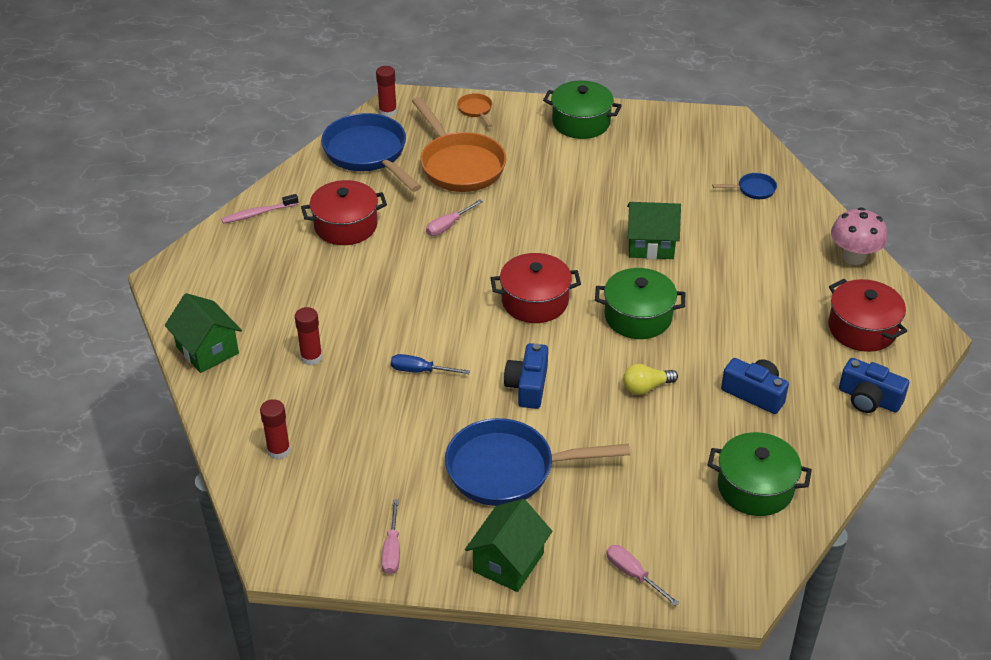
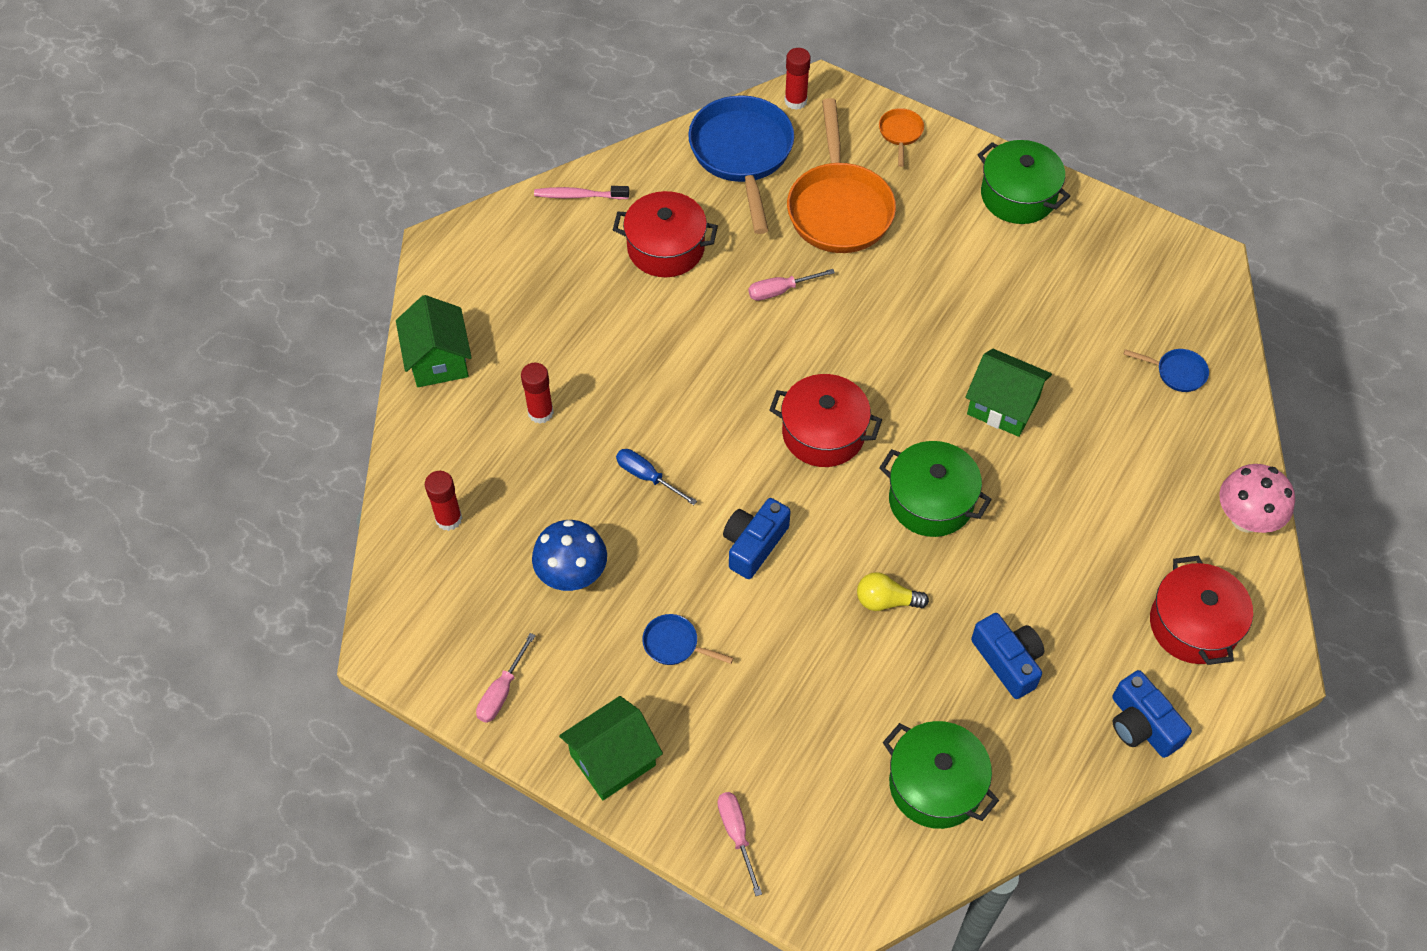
camera: 25 degrees right, 15 degrees up
(401, 453) = (572, 575): none -> blue mushroom
(508, 469) = (675, 644): blue pan -> blue pan, size x0.43

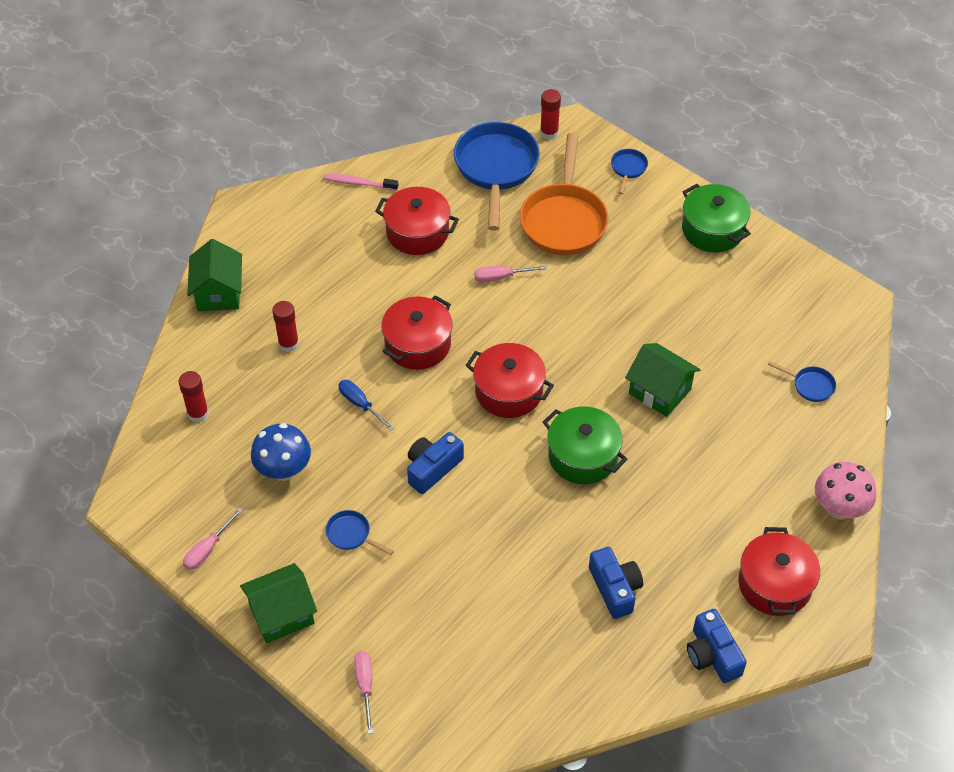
camera: 10 degrees right, 5 degrees down
(699, 390) = (418, 344): none -> red pot
(886, 601) = (527, 527): yellow light bulb -> none
(900, 134) = (628, 169): orange pan -> blue pan
(935, 785) = (533, 674): green pot -> none

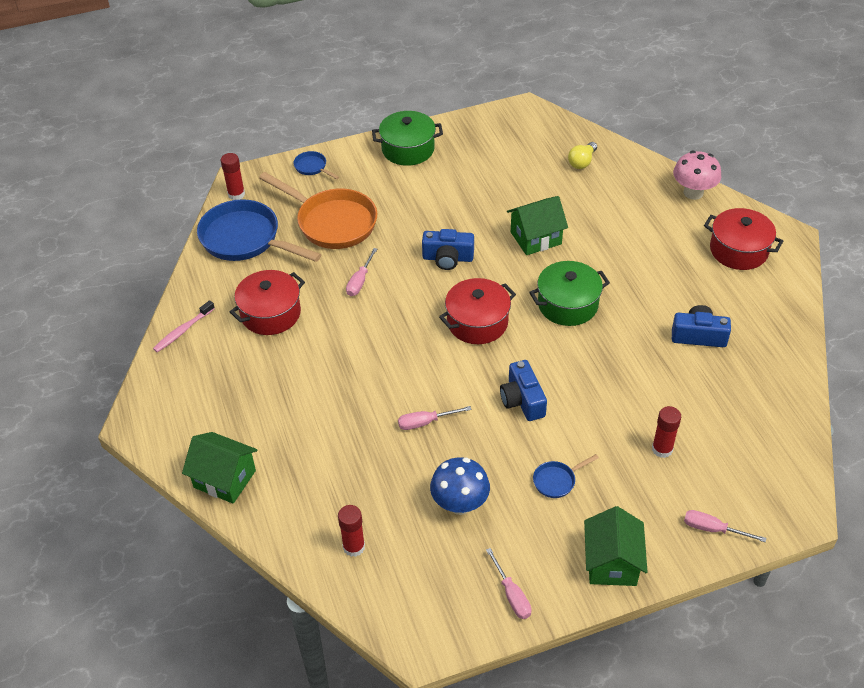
camera: 60 degrees left, 5 degrees down
(288, 344) = (323, 448): red glue stick -> red glue stick (662, 449)
(360, 404) = (425, 422): blue screwdriver -> pink screwdriver
(418, 344) = (389, 360): red pot -> none
(712, 655) = (781, 307): blue camera -> blue camera (448, 258)
(810, 385) = (582, 162): blue pan -> yellow light bulb

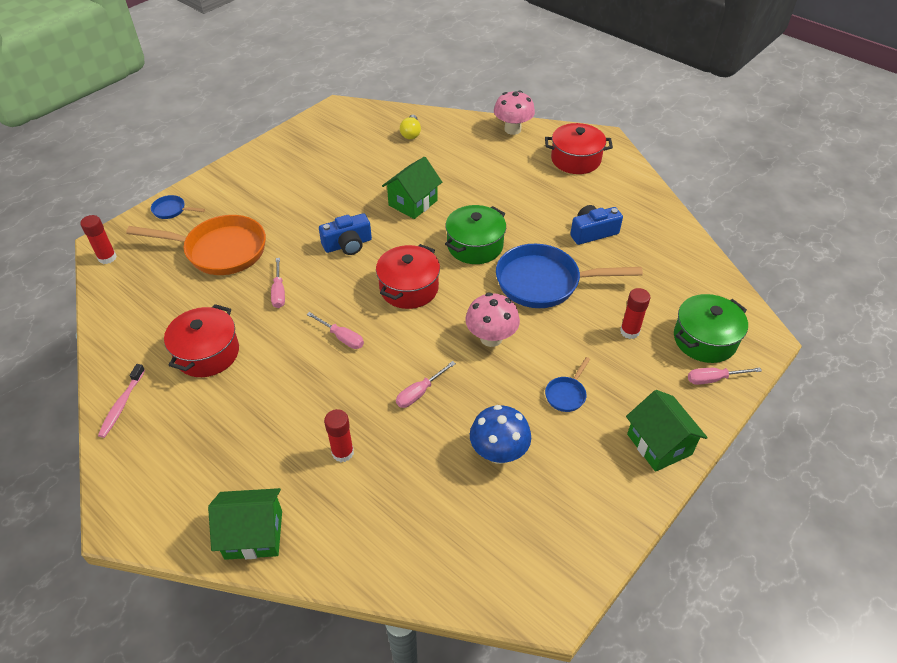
camera: 30 degrees left, 0 degrees up
(245, 239) = (140, 295): blue pan -> blue pan (544, 282)
(354, 547) = (427, 541): red glue stick -> red glue stick (342, 452)
(408, 149) = (254, 168): green pot -> green pot (704, 339)
(511, 595) = (599, 514): pink screwdriver -> pink screwdriver (342, 337)
(522, 400) = (491, 338): blue camera -> pink mushroom

